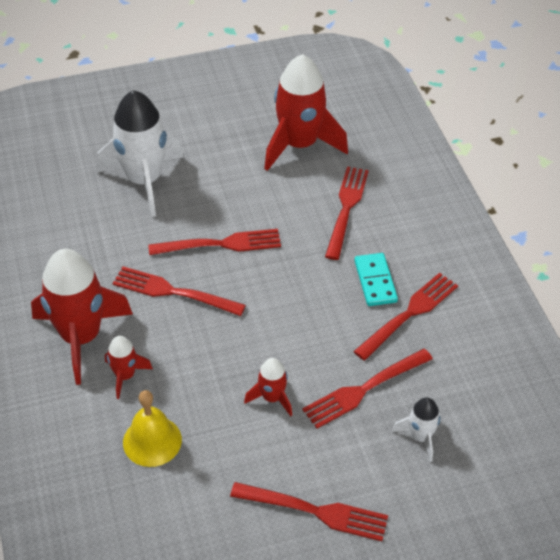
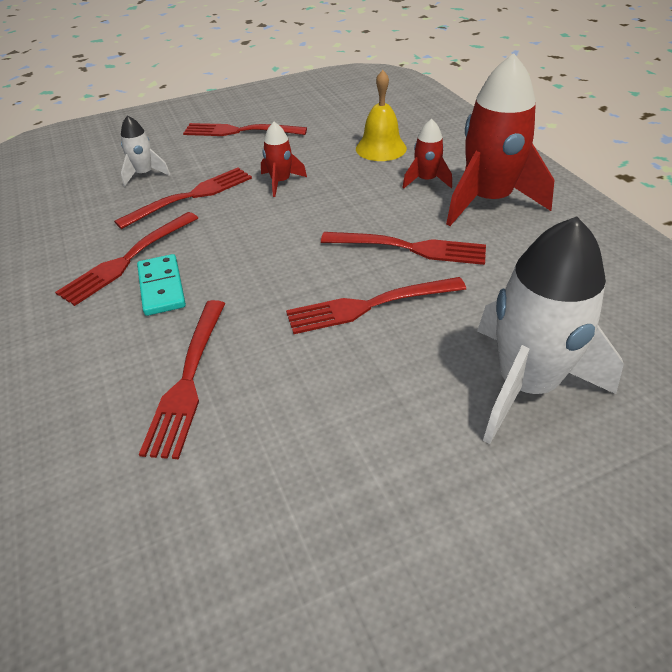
camera: 175 degrees right, 5 degrees down
(299, 145) = (269, 502): red rocket -> none

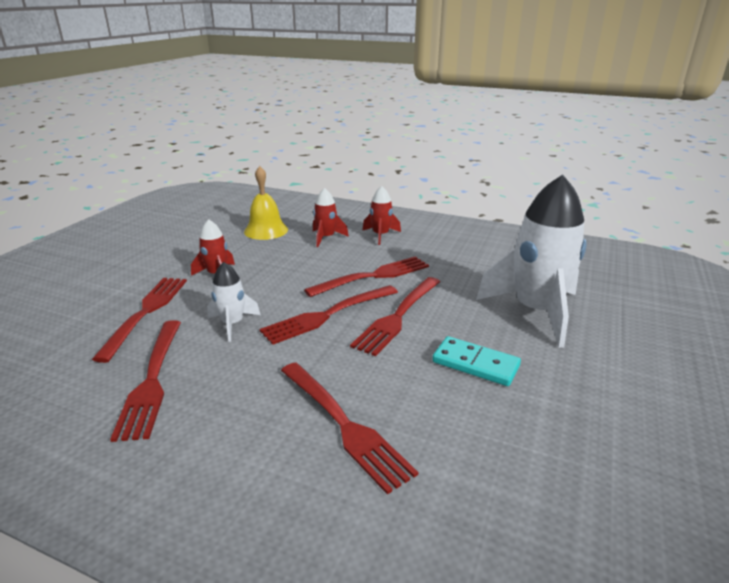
camera: 45 degrees left, 15 degrees down
(144, 174) = (66, 315): white rocket -> white rocket (232, 324)
(162, 287) = (220, 382): turquoise domino -> turquoise domino (475, 364)
(240, 131) = (123, 255): red fork -> red fork (328, 315)
(488, 201) = (380, 235): red rocket -> red rocket, size x0.48

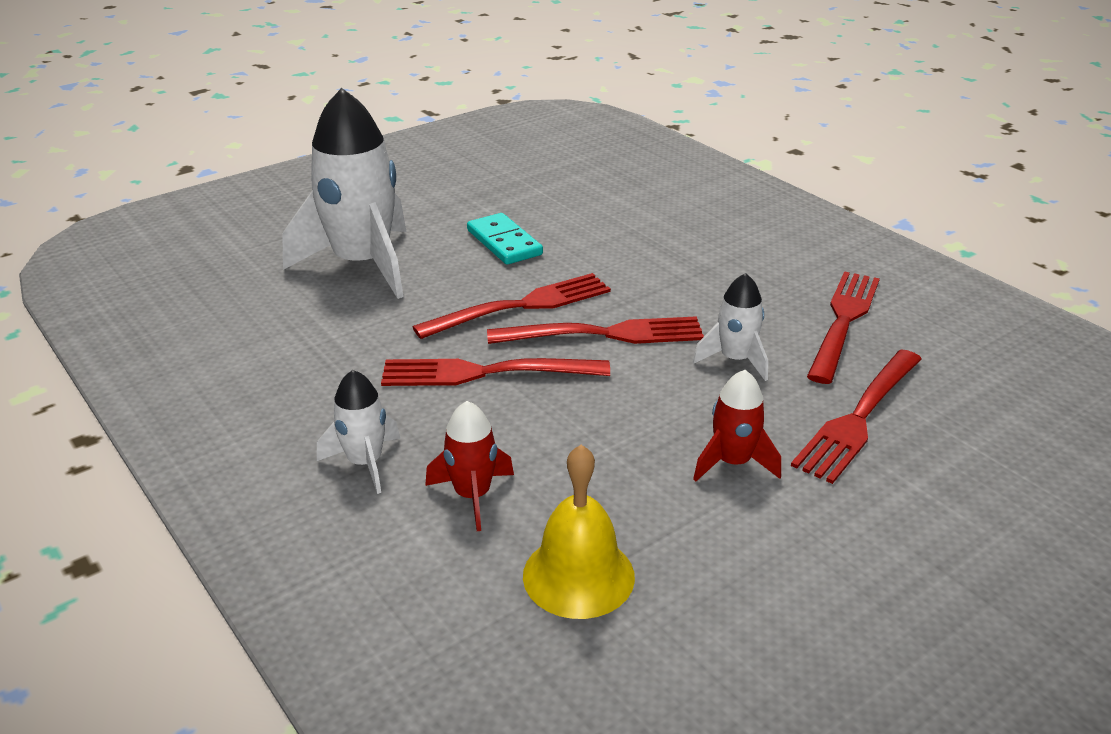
camera: 150 degrees left, 5 degrees up
(344, 425) = (668, 238): red fork -> none
(380, 235) = (365, 463): red rocket -> white rocket

